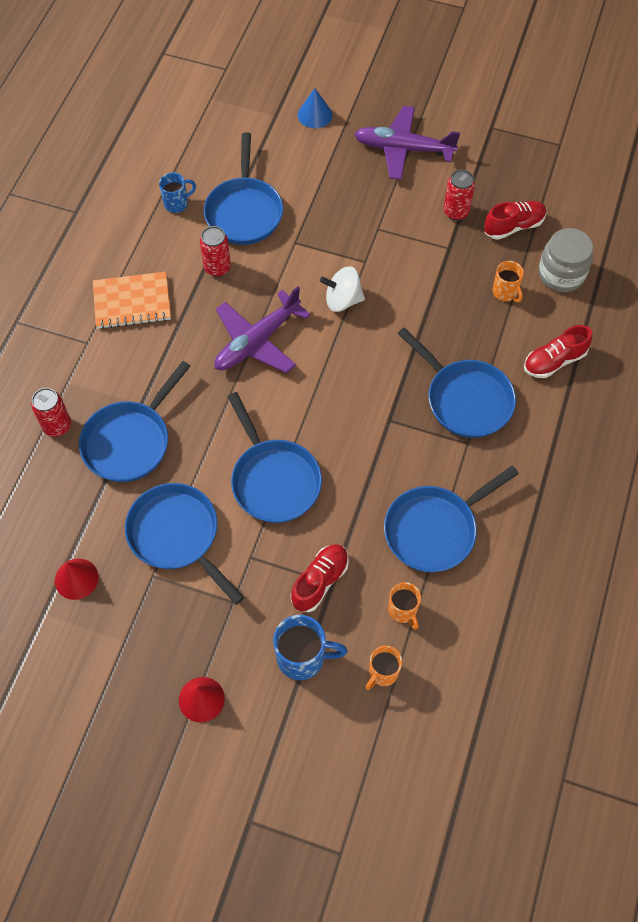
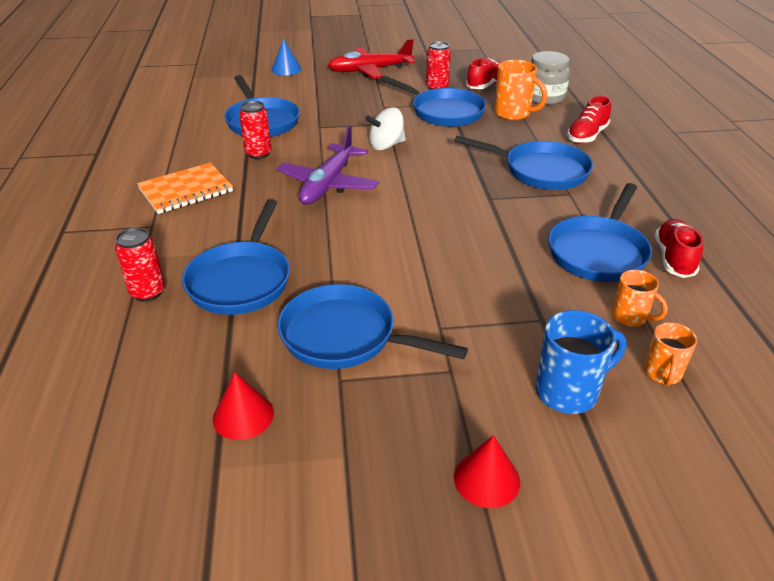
camera: 25 degrees left, 25 degrees down
(177, 203) = (196, 130): blue mug -> none
(273, 479) = (416, 264): blue pan -> blue pan (443, 112)
(320, 581) = (528, 323): red shoe -> red shoe (674, 259)
(403, 149) = (370, 70): purple plane -> red plane
(505, 292) = (513, 114): orange mug -> orange mug, size x1.59

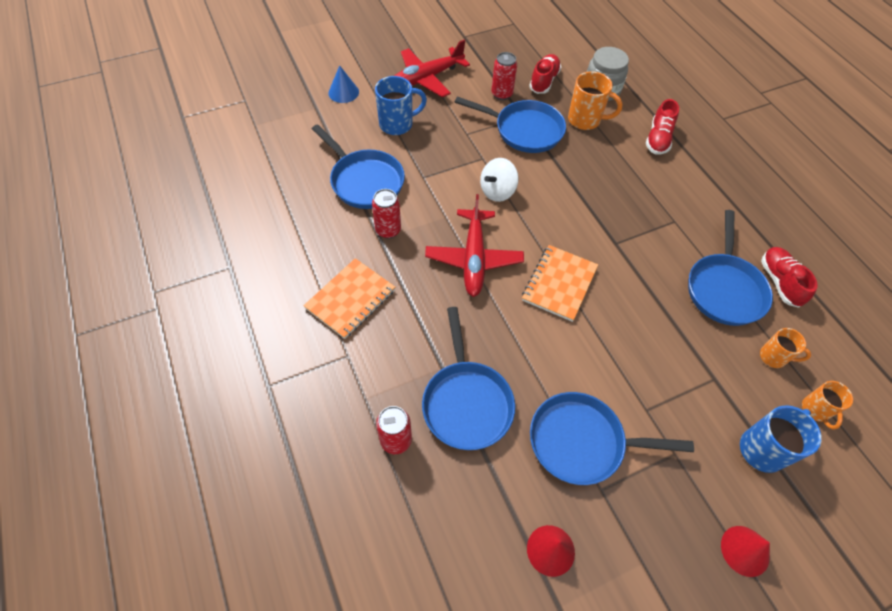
camera: 20 degrees left, 20 degrees up
(320, 93) = (397, 124): none -> blue mug
(328, 184) = (474, 258): purple plane -> red plane
(405, 216) = (559, 284): none -> orange notebook
(540, 171) = (640, 196): blue pan -> none

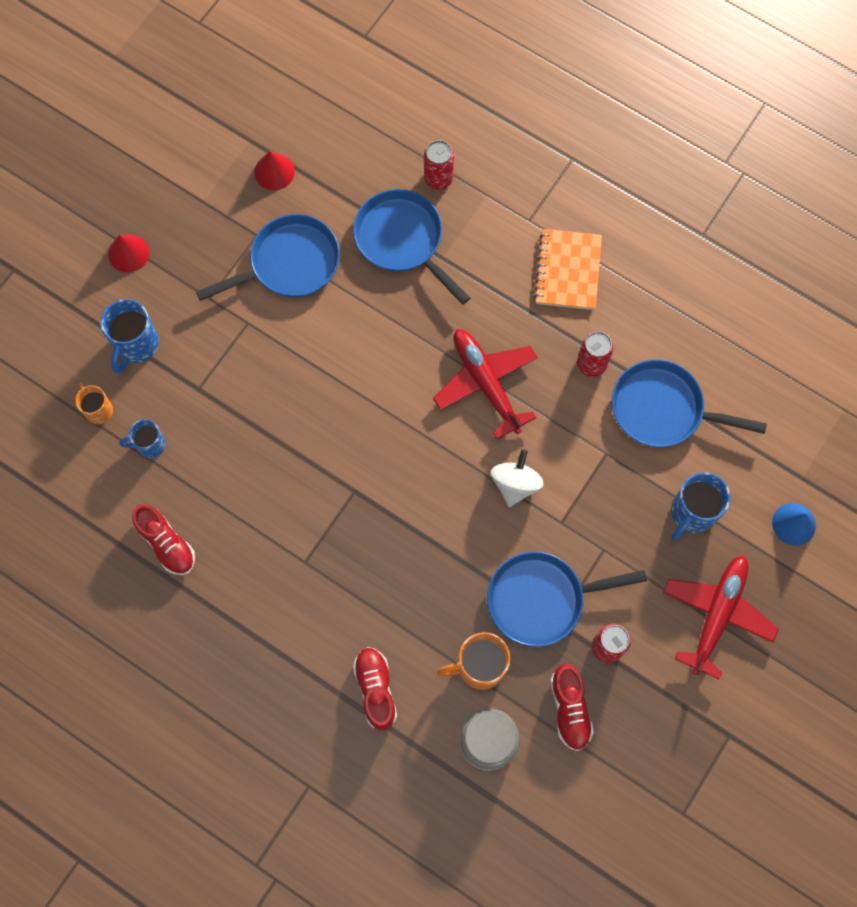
camera: 150 degrees right, 15 degrees up
(559, 284) = (386, 405): orange notebook -> none
(724, 288) = (221, 499): blue pan -> none
(774, 357) = (150, 445): orange mug -> blue mug

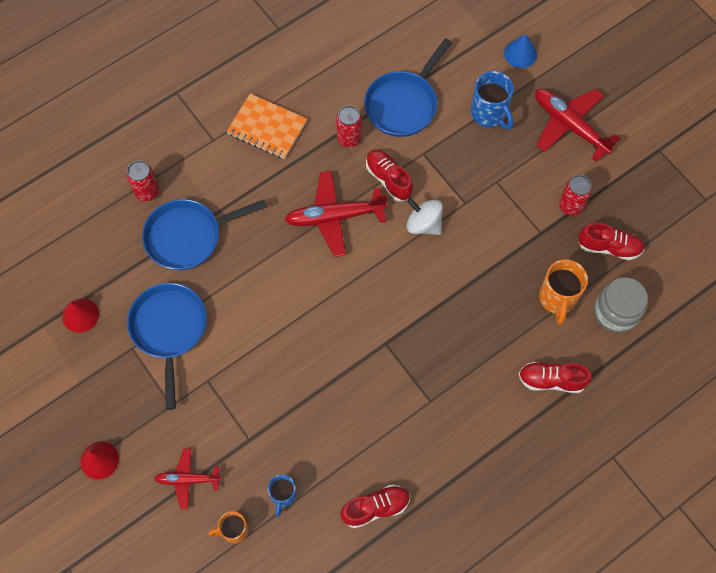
camera: 70 degrees left, 5 degrees down
(136, 345) = (188, 479): blue mug -> red plane
(542, 599) = (520, 237): blue pan -> none
(557, 426) = (388, 179): none -> red shoe

